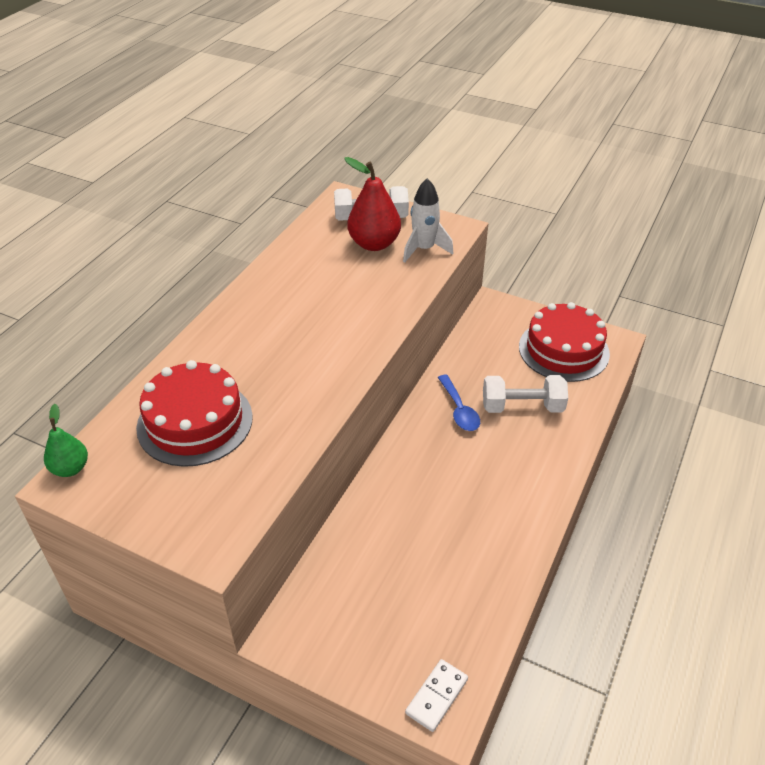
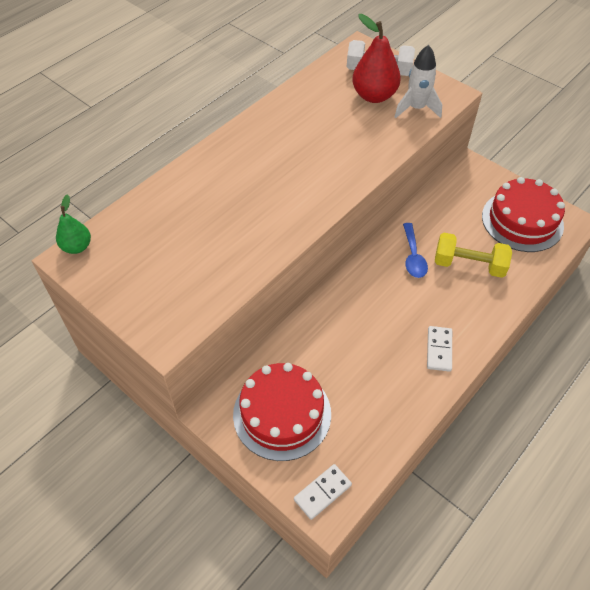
camera: 15 degrees right, 10 degrees up
(195, 422) = (181, 228): red cake -> red cake (282, 414)
(519, 504) = (439, 350): none -> white domino
(522, 407) = (469, 265): white dumbbell -> yellow dumbbell

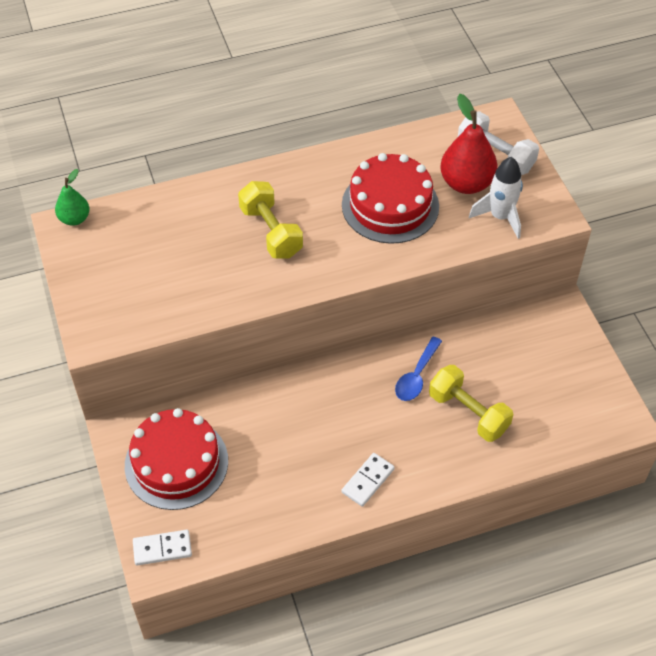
camera: 30 degrees right, 0 degrees up
(256, 187) = (271, 232): none -> yellow dumbbell
(522, 221) = (568, 394): red cake -> red cake (390, 205)

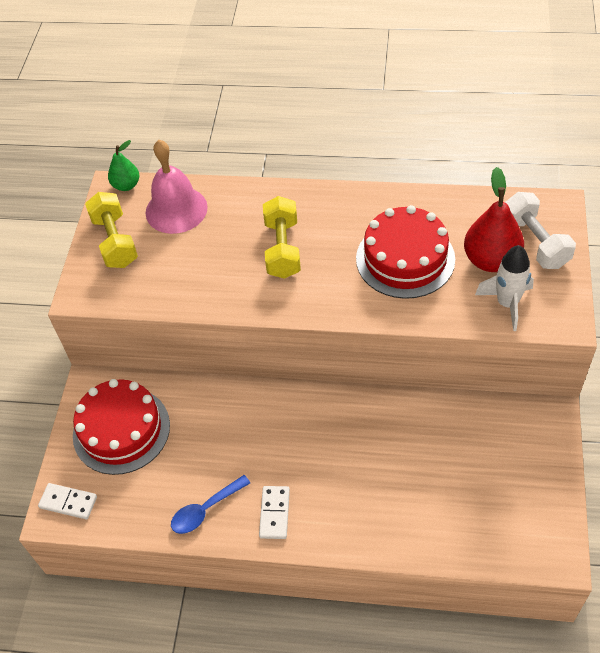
camera: 30 degrees right, 0 degrees up
(142, 227) = (176, 209): none -> pink bell
(368, 481) = (275, 513): white domino -> white domino turned 60 degrees counterclockwise
(416, 376) = (372, 431): blue spoon -> blue spoon (205, 510)
(468, 413) = (403, 485): yellow dumbbell -> yellow dumbbell (115, 241)

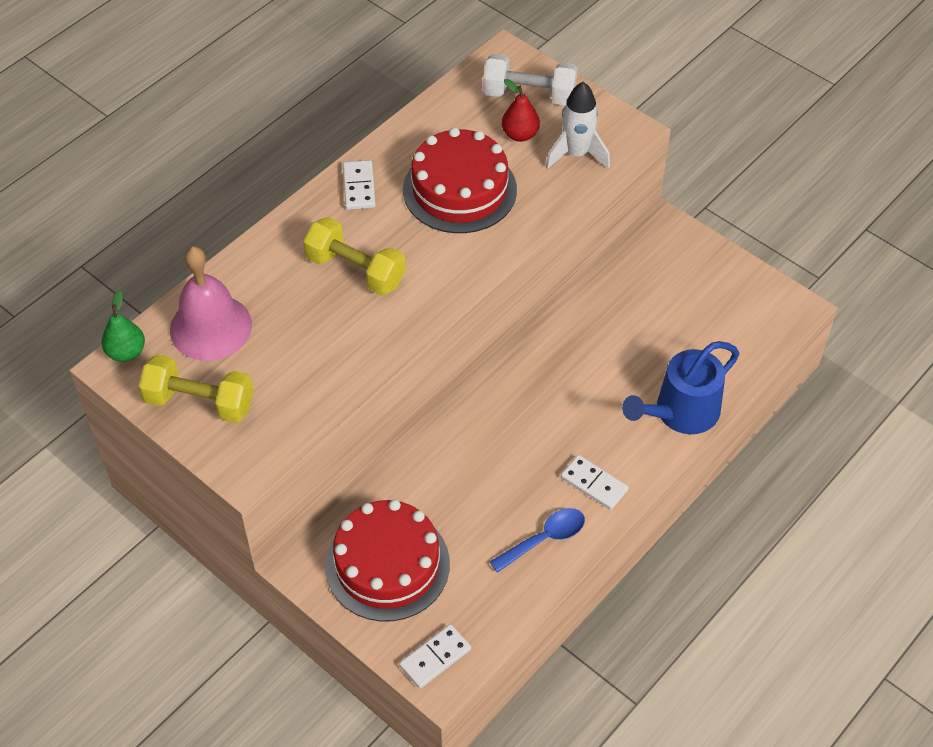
camera: 60 degrees left, 0 degrees up
(205, 510) = (544, 539): blue spoon -> blue spoon turned 120 degrees counterclockwise
(355, 206) = (359, 187): none -> white domino
(384, 533) = (681, 412): none -> blue watering can
(491, 260) = (520, 134): red pear -> red pear, size x0.59

